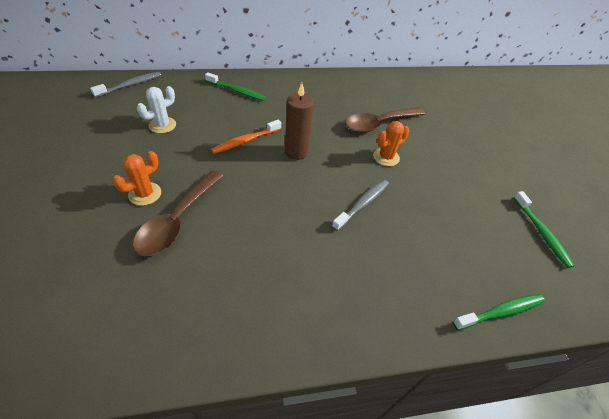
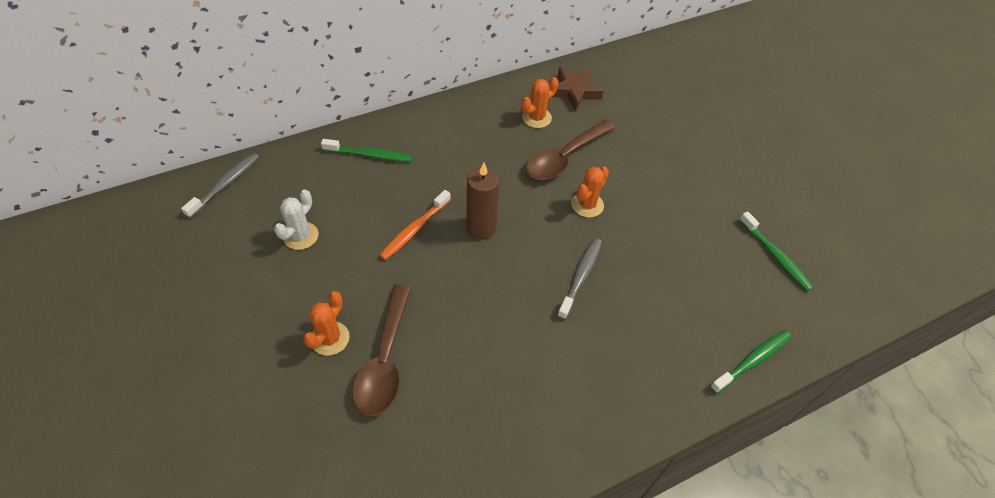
camera: 15 degrees left, 5 degrees up
(367, 96) = (536, 118): none -> orange cactus
(401, 88) = (574, 91): none -> brown star

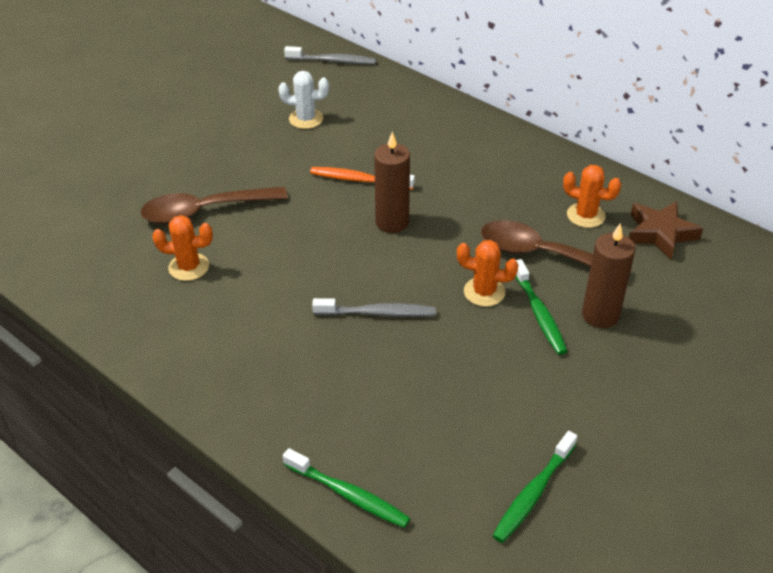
camera: 70 degrees right, 10 degrees down
(330, 338) = (210, 173): orange cactus -> orange cactus (189, 267)
(370, 155) = (430, 122): green toothbrush -> green toothbrush (539, 313)
(636, 155) = (600, 315): none -> brown candle

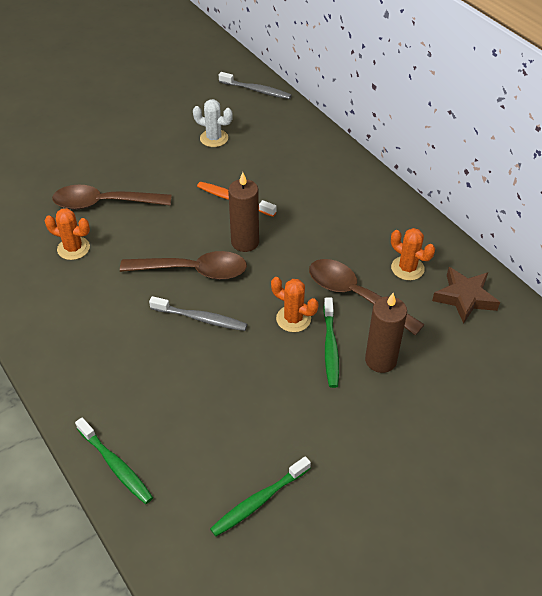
camera: 15 degrees right, 5 degrees up
(345, 264) = (193, 271): none -> brown spoon

